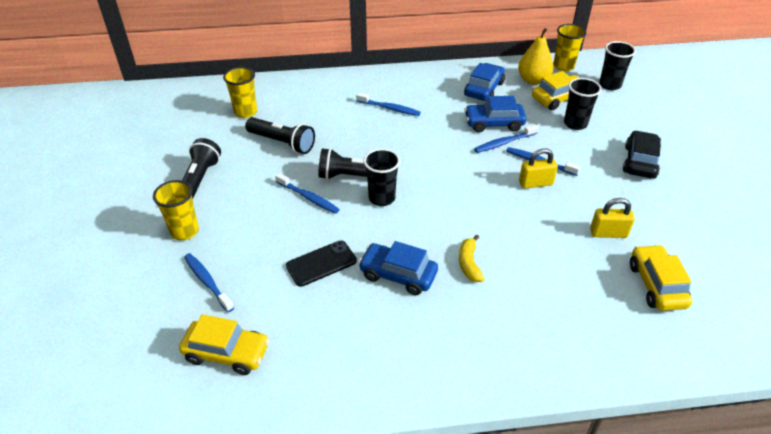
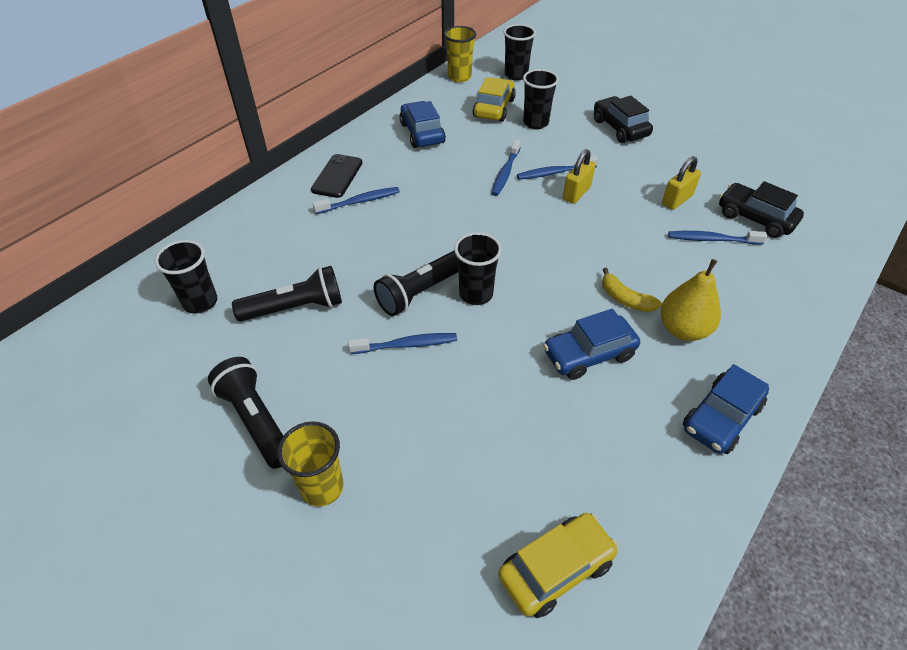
camera: 45 degrees left, 5 degrees up
(207, 282) = (430, 518): blue toothbrush -> blue toothbrush (712, 239)
(245, 112) = (200, 302): yellow cup -> black cup
(321, 263) = (512, 400): black phone -> black phone (337, 176)
(494, 123) = (473, 160): blue car -> blue car (721, 417)
(533, 80) = (452, 102): yellow pear -> yellow pear (683, 329)
(656, 285) = (755, 218): yellow car -> black car

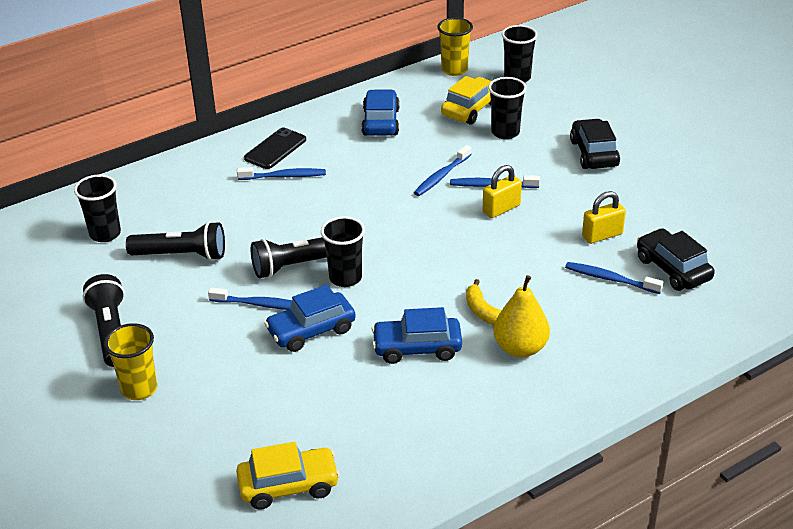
camera: 20 degrees right, 10 degrees down
(721, 417) = (502, 422): blue car -> blue car (311, 330)

